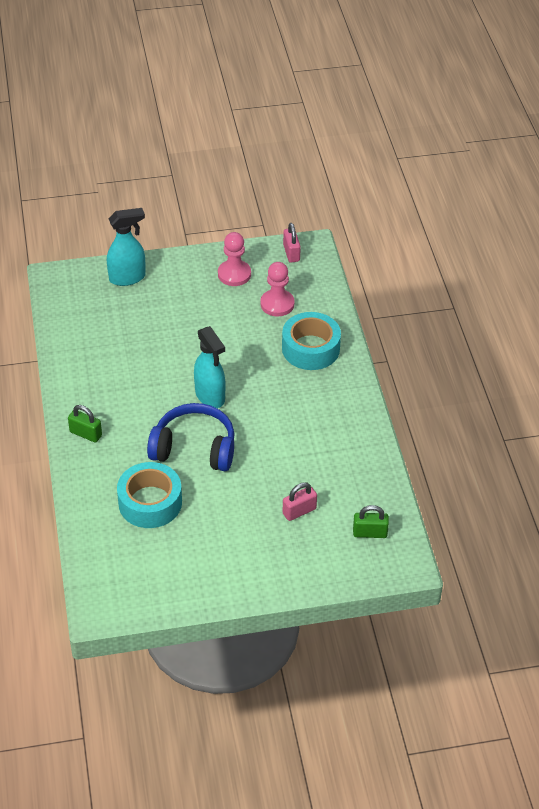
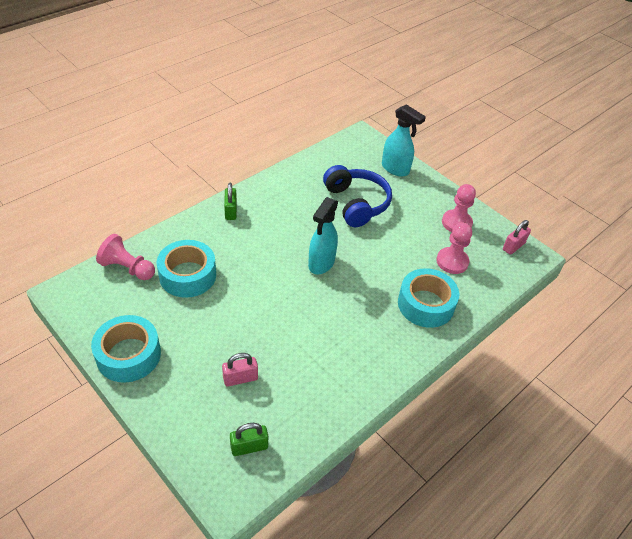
camera: 55 degrees right, 0 degrees up
(104, 546) = (127, 268): none -> pink pawn
(194, 448) = (261, 277): blue headphones -> blue headphones (356, 203)
(217, 582) = (128, 355): none -> turquoise tape
(299, 511) = (240, 378): pink padlock -> pink padlock turned 45 degrees counterclockwise
(370, 533) = (249, 447): green padlock -> green padlock turned 75 degrees counterclockwise

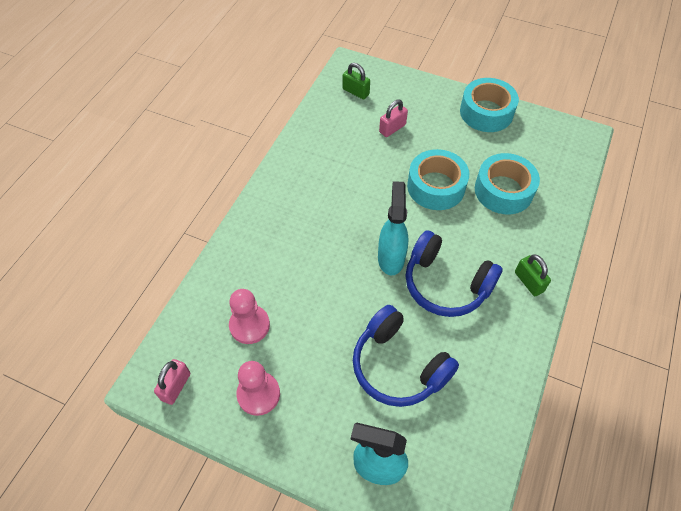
camera: 160 degrees right, 10 degrees up
(127, 268) = (559, 175): pink pawn -> none
(249, 447) = (355, 92): green padlock -> green padlock turned 75 degrees clockwise
(291, 232) = (446, 284): none -> blue headphones
(425, 304) = (264, 256): turquoise tape -> turquoise tape (436, 186)

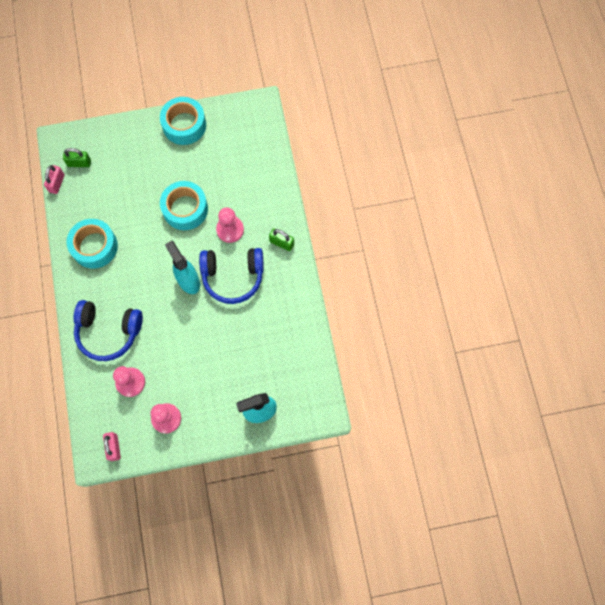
camera: 35 degrees left, 15 degrees up
(392, 128) = (126, 179): pink padlock -> pink padlock (57, 183)
(398, 366) = (236, 348): blue headphones -> blue headphones (108, 332)
(474, 233) = (230, 230): none -> pink pawn
(503, 190) = (231, 184): turquoise tape -> turquoise tape (94, 246)

